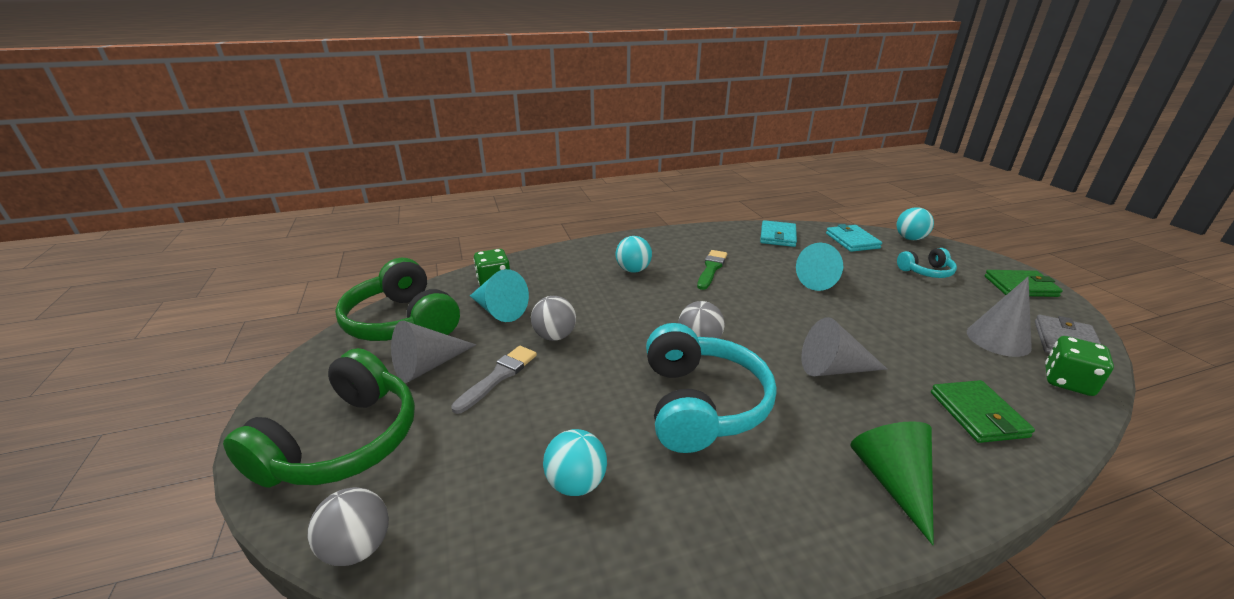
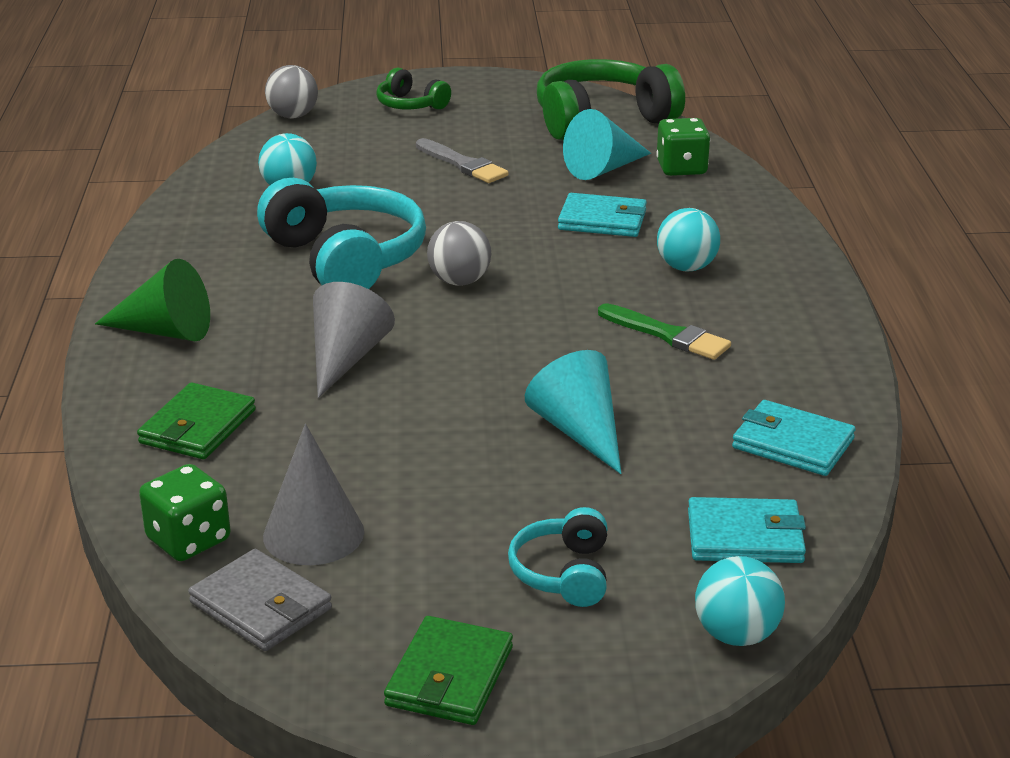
camera: 105 degrees right, 0 degrees up
(343, 441) = (410, 105): green headphones -> green headphones, size x0.51
(428, 365) = (504, 133): grey cone -> none
(555, 336) = (525, 196): grey ball -> none
(583, 301) = (602, 220): none -> turquoise wallet
(700, 404) = (345, 259): turquoise headphones -> turquoise headphones turned 135 degrees counterclockwise
(977, 414) = (197, 427): green wallet -> green wallet turned 75 degrees counterclockwise

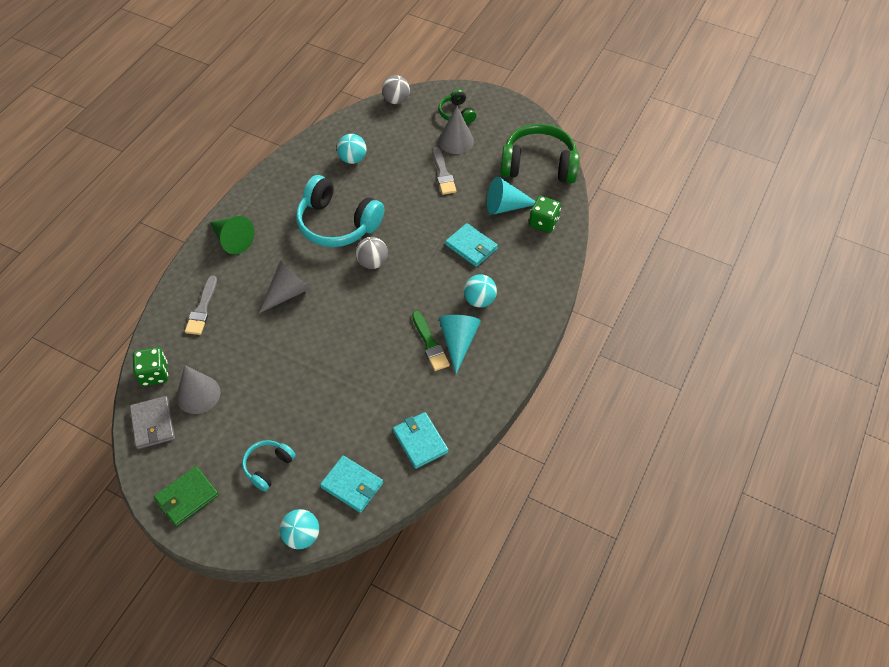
camera: 30 degrees right, 25 degrees up
(197, 427) = (202, 308): green wallet -> grey brush
(345, 259) = (337, 223): turquoise headphones -> turquoise headphones turned 120 degrees clockwise
(443, 129) = (456, 141): none -> grey cone
(579, 431) = (341, 388): turquoise cone -> turquoise cone (458, 342)

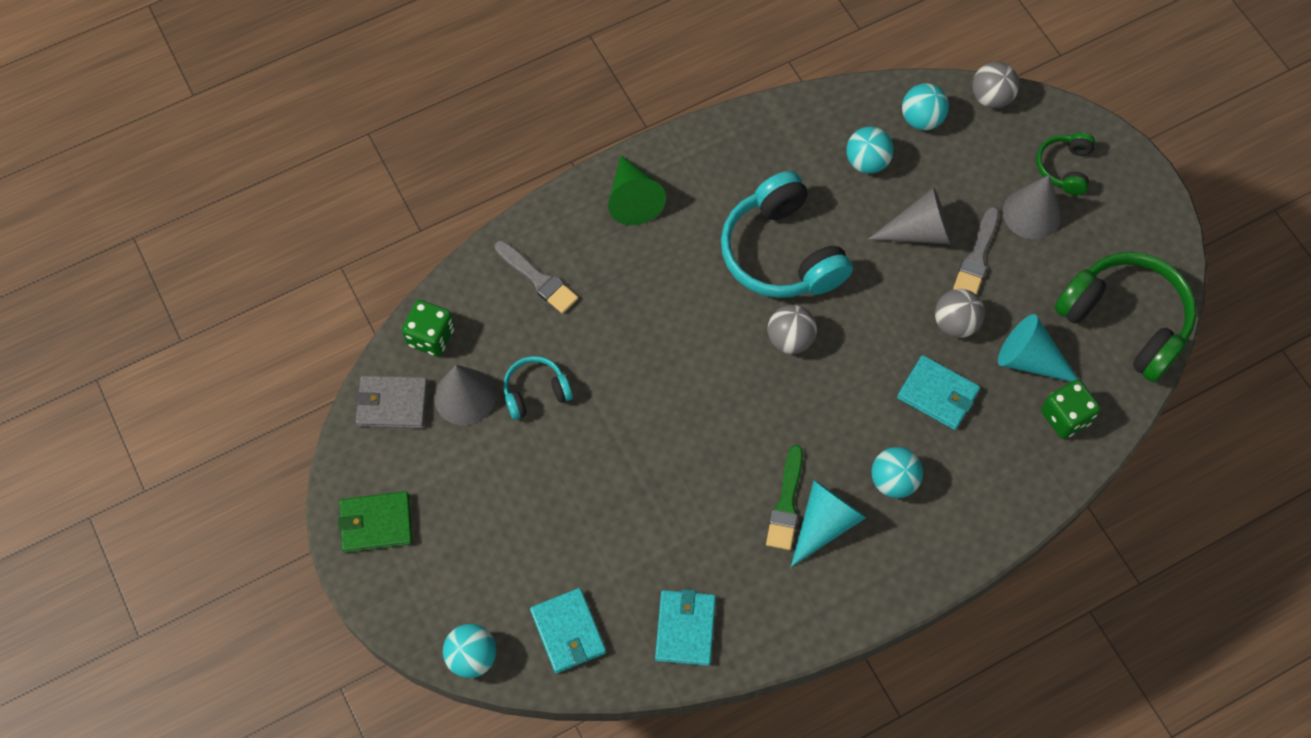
camera: 35 degrees right, 10 degrees up
(153, 424) = (392, 403): grey wallet -> grey wallet turned 75 degrees clockwise
(202, 308) = (538, 279): grey brush -> grey brush turned 90 degrees counterclockwise
(268, 467) = (487, 544): turquoise headphones -> turquoise headphones (535, 392)
(287, 293) = (654, 319): grey cone -> grey cone (919, 231)
(367, 126) = (921, 119): none -> turquoise ball
(455, 209) = (955, 323): none -> grey ball
(471, 247) = (938, 394): turquoise wallet -> turquoise wallet turned 45 degrees counterclockwise

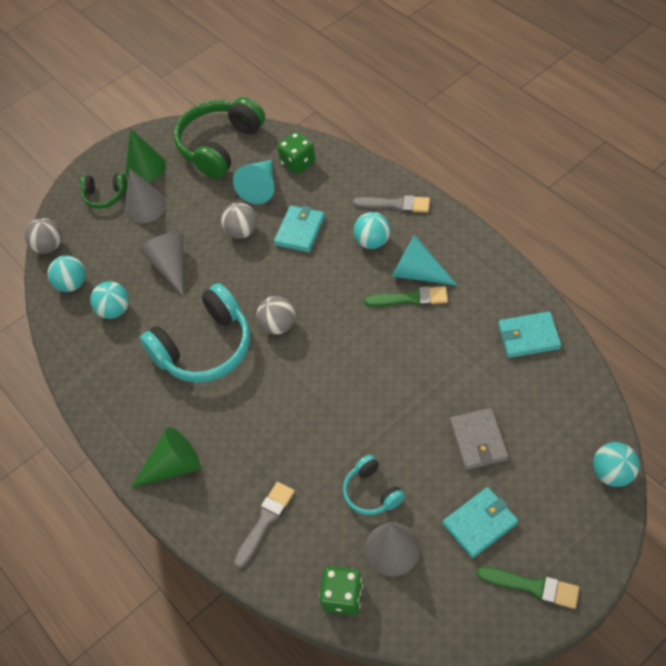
camera: 95 degrees left, 10 degrees down
(376, 523) = (532, 586): green wallet -> green brush
(392, 403) = (417, 610): grey wallet -> grey wallet (478, 440)
(568, 632) = (563, 411): turquoise wallet -> turquoise wallet (480, 523)
(977, 256) = (185, 230): grey brush -> grey brush (395, 205)
(1106, 221) = (145, 167): none -> green cone

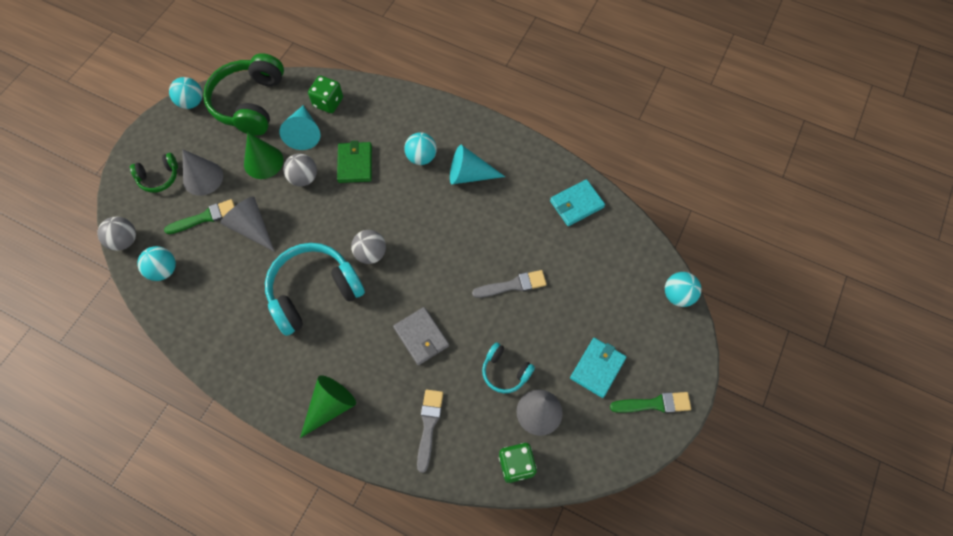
camera: 30 degrees left, 10 degrees up
(115, 310) = (216, 283): turquoise ball -> turquoise ball (191, 102)
(145, 167) = (187, 140): green cone -> green cone (263, 162)
(205, 347) = (314, 292): turquoise headphones -> turquoise headphones turned 150 degrees counterclockwise
(300, 230) = (355, 164): turquoise wallet -> green wallet
(395, 205) = (427, 119): grey brush -> grey brush (512, 285)
(410, 298) = (472, 198): green brush -> green brush (204, 217)
(478, 440) = (571, 301): grey wallet -> grey wallet (421, 337)

